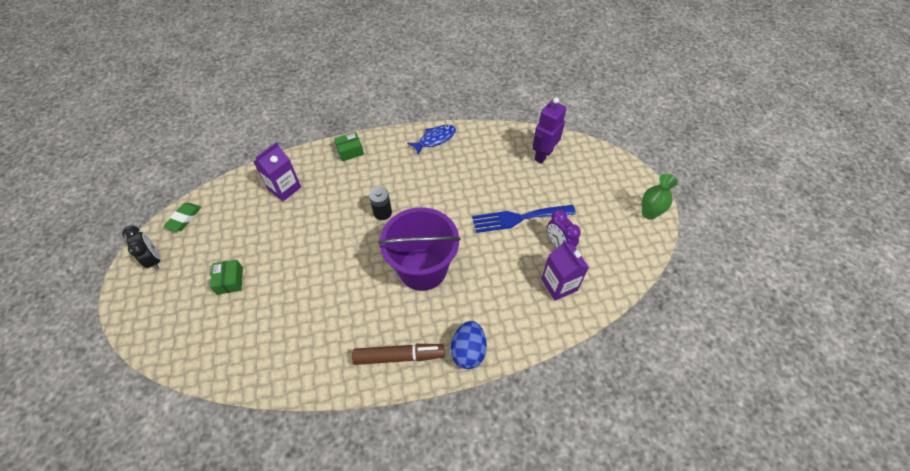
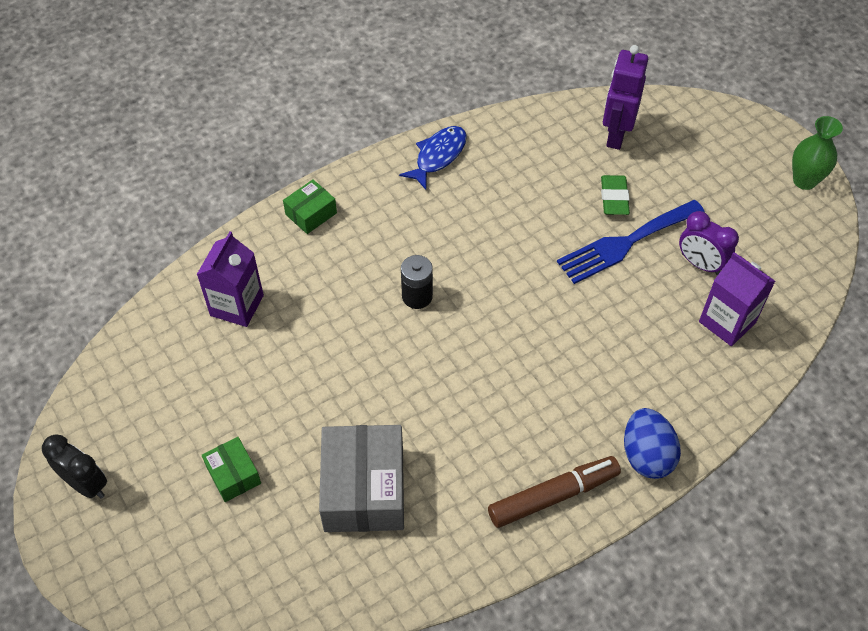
camera: 20 degrees left, 0 degrees up
(184, 218) = (95, 404): green eraser -> green eraser (614, 198)
(294, 313) = (364, 489): none -> grey box
(422, 269) = (523, 361): purple bucket -> none

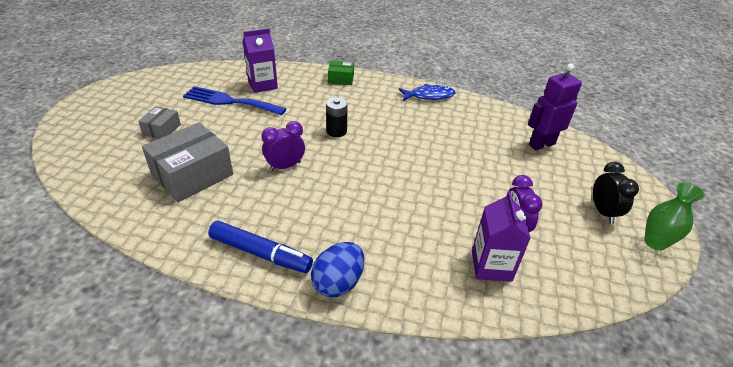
camera: 45 degrees right, 15 degrees down
(86, 484) = (119, 94): black clock -> black clock (603, 212)
(233, 475) = (162, 129): green box -> grey box
(435, 389) = (285, 166): none -> purple clock
(553, 496) = (260, 253): brown marker -> blue marker
(614, 198) = (501, 165): green eraser -> none
(625, 243) = (479, 186): blue fork -> blue fork (230, 101)

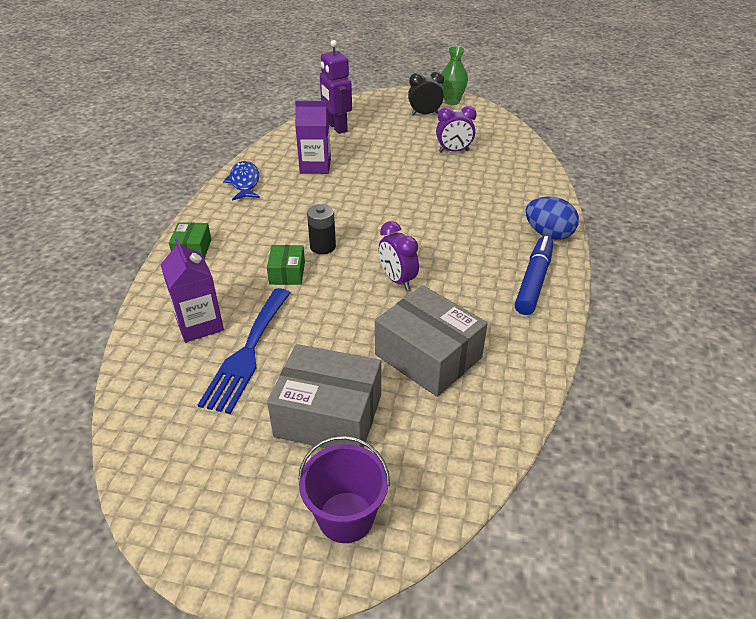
camera: 90 degrees left, 0 degrees up
(87, 133) = (346, 517): none -> purple bucket
(162, 129) = (328, 415): grey box -> grey box, size x1.95
(306, 115) = (287, 273): none -> green box
(491, 266) = (500, 164): purple carton -> purple carton (315, 166)

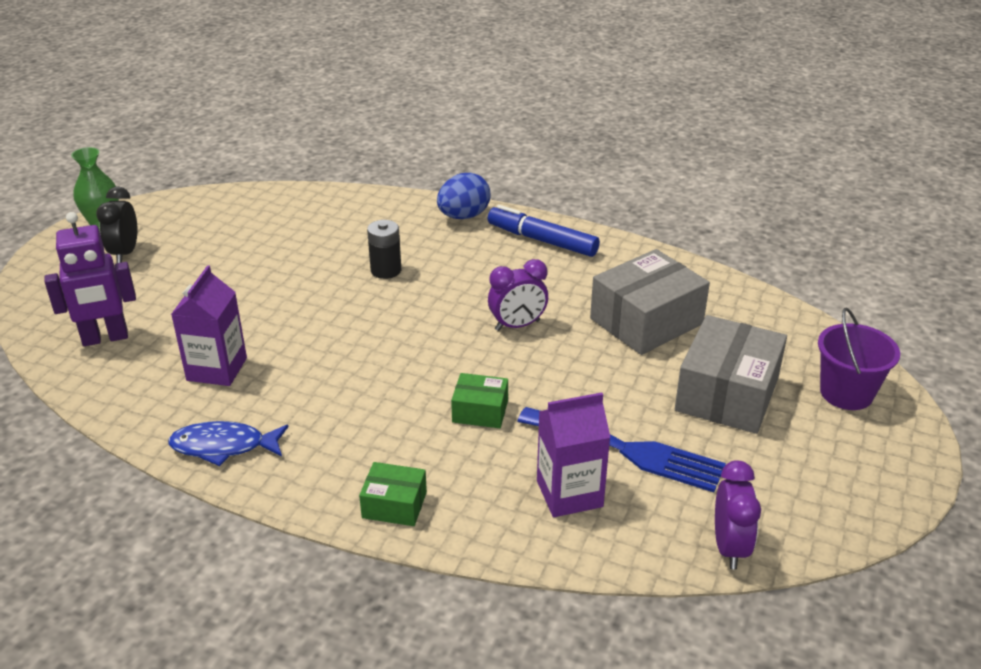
camera: 80 degrees left, 5 degrees down
(323, 247) = (431, 377): black battery -> black battery (386, 270)
(454, 151) = (249, 246): purple clock -> purple clock (729, 547)

